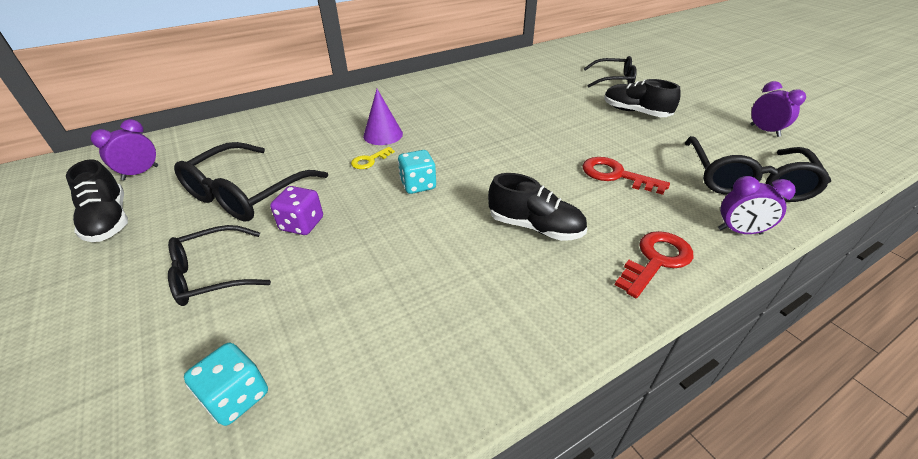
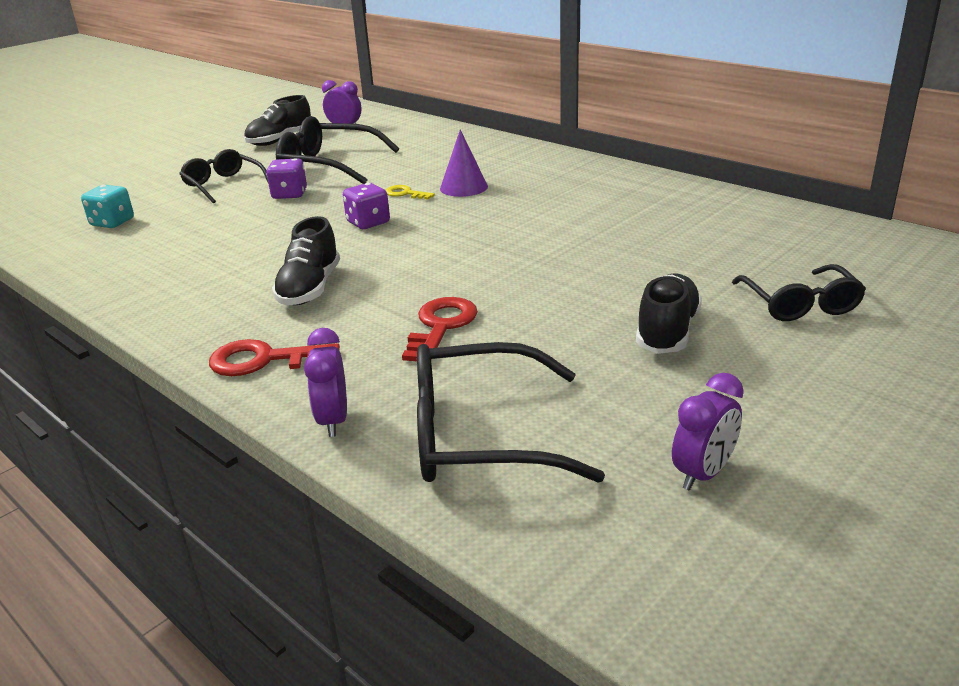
camera: 75 degrees right, 10 degrees down
(418, 185) = (368, 223): turquoise dice -> purple dice
(656, 260) = (263, 360): red key -> red key turned 150 degrees clockwise

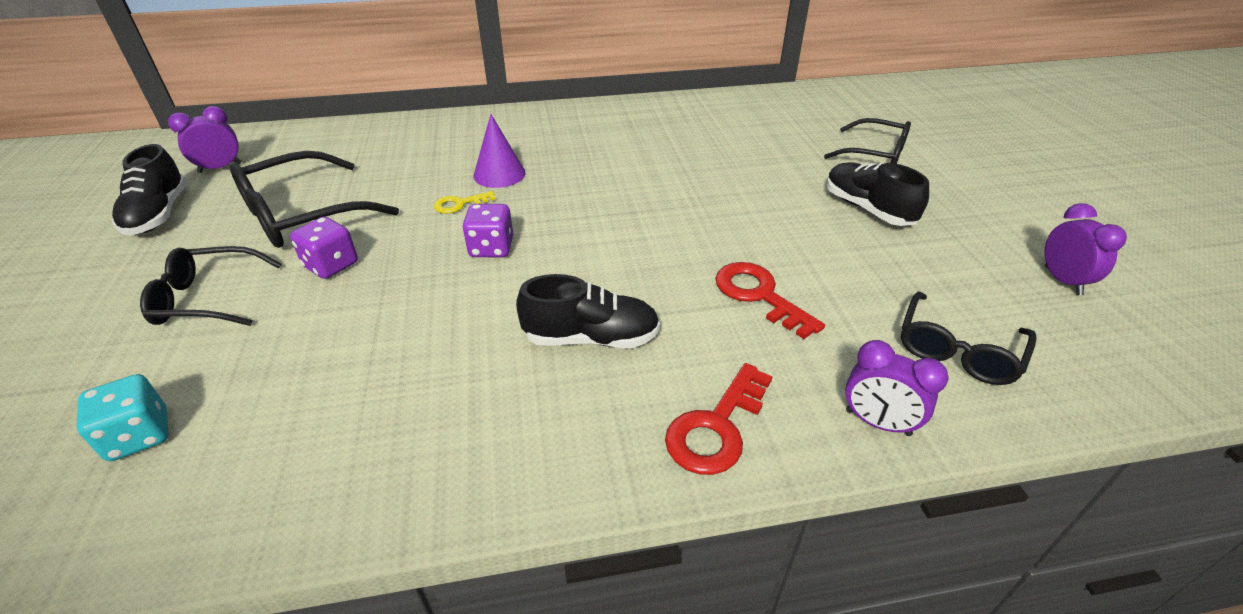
camera: 55 degrees left, 10 degrees up
(310, 288) = (591, 338): black shoe -> black shoe turned 45 degrees counterclockwise
(478, 435) = (957, 351): black glasses -> black glasses, size x0.66

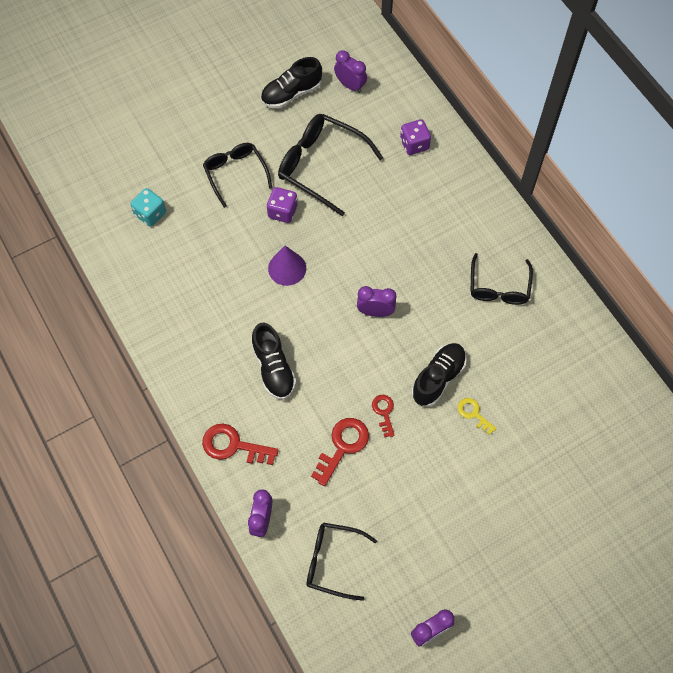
camera: 70 degrees right, 25 degrees up
(459, 204) = (368, 244): yellow key -> yellow key (473, 414)
(491, 248) = (330, 284): purple dice -> purple dice (414, 144)
(499, 174) = (414, 249): purple cone -> purple cone (287, 268)
(563, 220) = (375, 312): none -> purple clock
(718, 246) = (384, 412): none -> red key
(867, 209) = (471, 502): black shoe -> black shoe (438, 378)
(875, 154) = (565, 503): black glasses -> black glasses (499, 287)

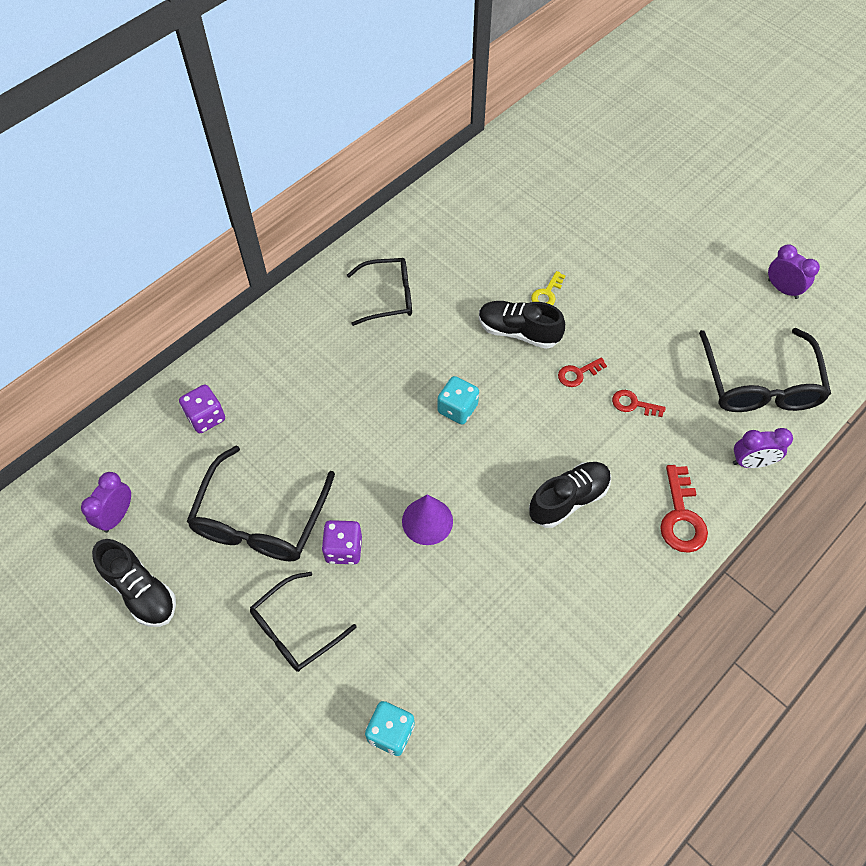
camera: 105 degrees left, 5 degrees down
(332, 561) = (760, 384): black glasses -> black glasses, size x1.52
(343, 446) = (633, 404): red key -> red key, size x0.60
(375, 312) = (457, 409): purple clock -> turquoise dice

